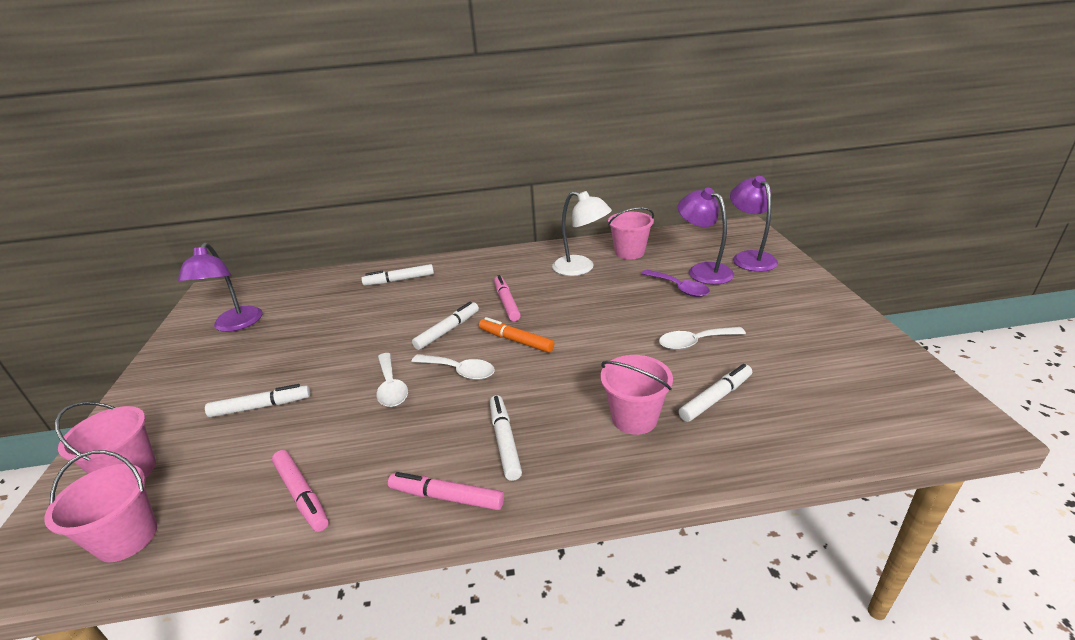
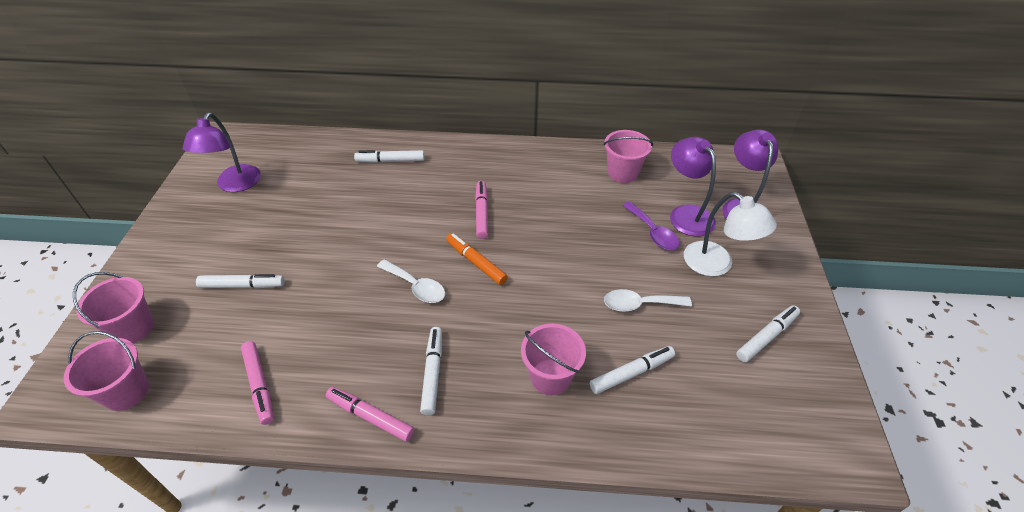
camera: 10 degrees right, 15 degrees up
(391, 387) = (353, 290): white spoon -> none
(448, 330) = (418, 236): white marker -> white marker (766, 337)
(581, 268) = (566, 184): white lamp -> white lamp (716, 265)

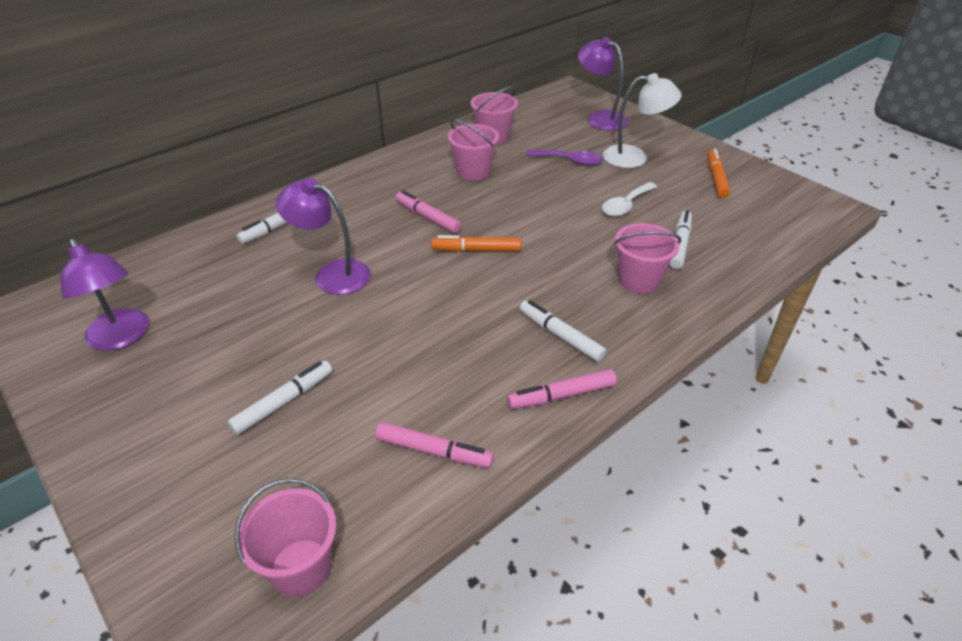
camera: 45 degrees left, 5 degrees down
(133, 328) = (211, 521): pink bucket -> pink bucket (473, 172)
(416, 287) = (455, 294): white spoon -> none
(686, 214) = (573, 139): purple lamp -> purple lamp (332, 274)
(766, 337) = (716, 178): white marker -> orange marker

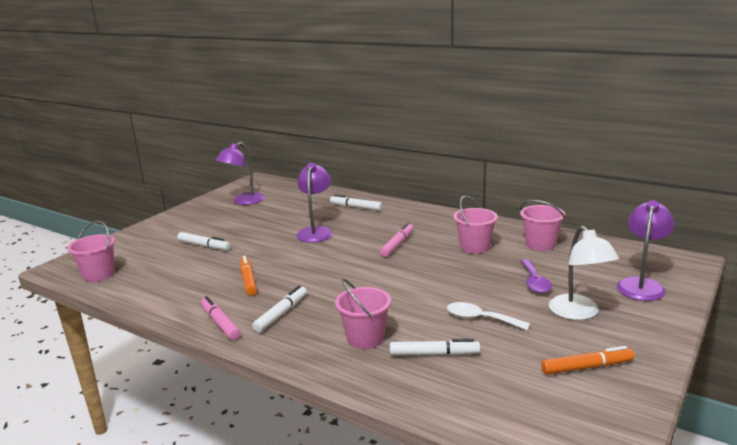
camera: 75 degrees right, 20 degrees down
(434, 451) = (170, 291): pink marker -> none
(476, 250) = (368, 267): orange marker -> orange marker (248, 280)

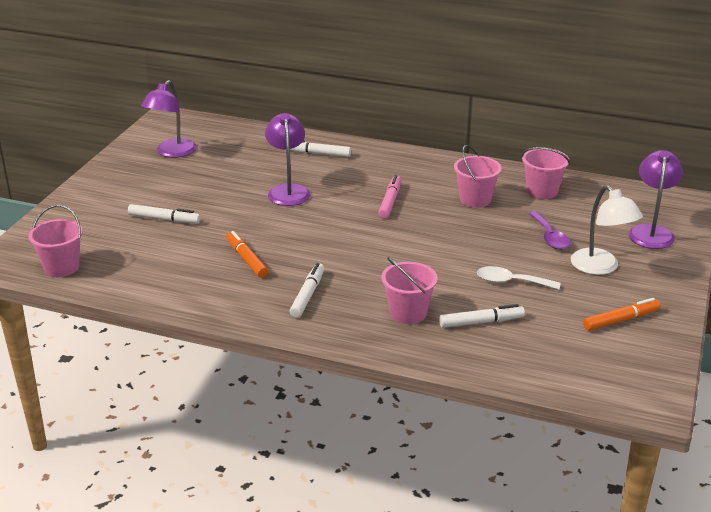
camera: 15 degrees left, 10 degrees up
(220, 323) = (248, 311): pink marker -> none

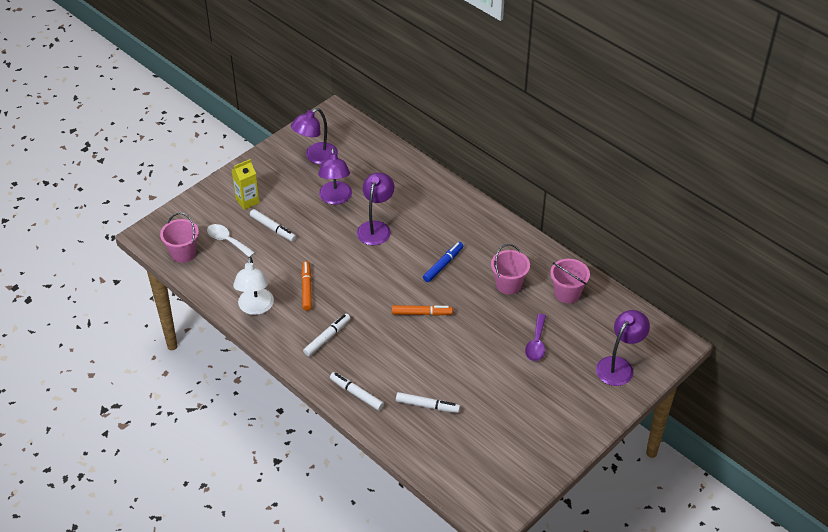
camera: 25 degrees right, 15 degrees up
(114, 204) = (247, 201): none -> yellow carton
(221, 179) = (335, 198): none -> purple lamp
(317, 153) = (422, 193): white marker -> white marker (356, 394)
(390, 201) = (443, 265): pink marker -> blue marker
(408, 313) = (383, 379): pink bucket -> none
(511, 282) = (475, 377): white spoon -> white spoon (227, 240)
(600, 267) = (551, 387): white lamp -> white lamp (255, 308)
(621, 320) = (526, 441): orange marker -> orange marker (422, 313)

